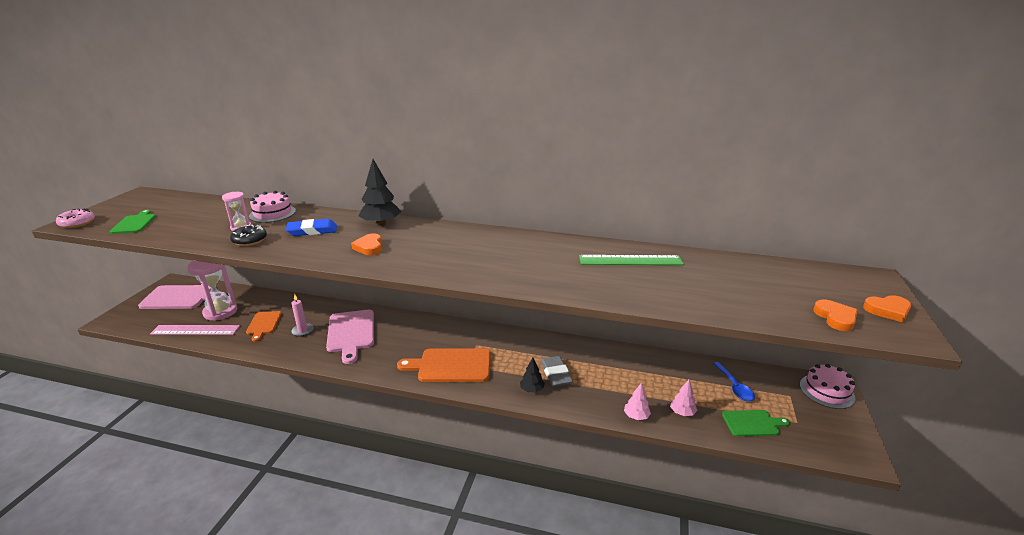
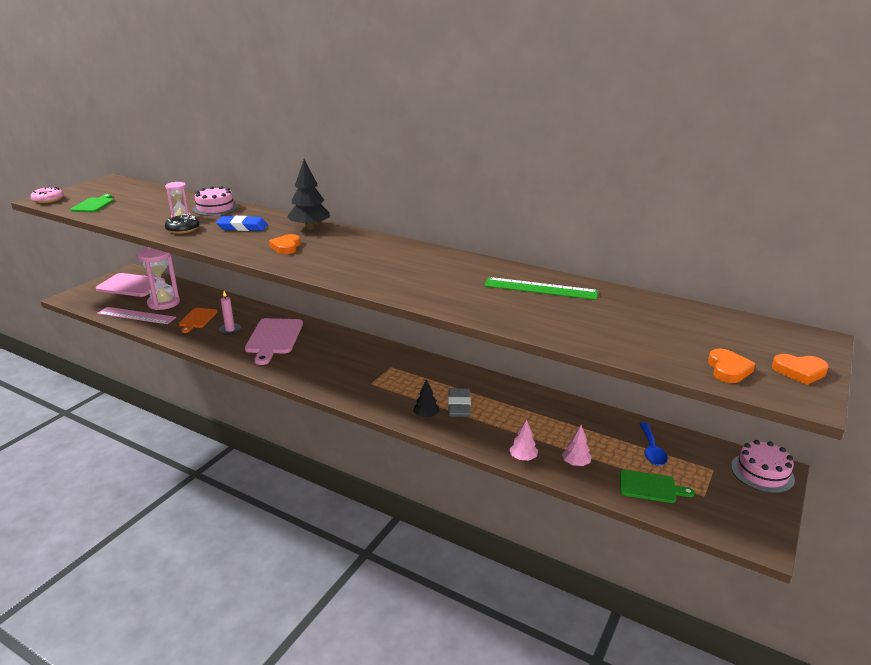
camera: 15 degrees right, 0 degrees up
(451, 365) = (356, 381): orange cutting board -> none

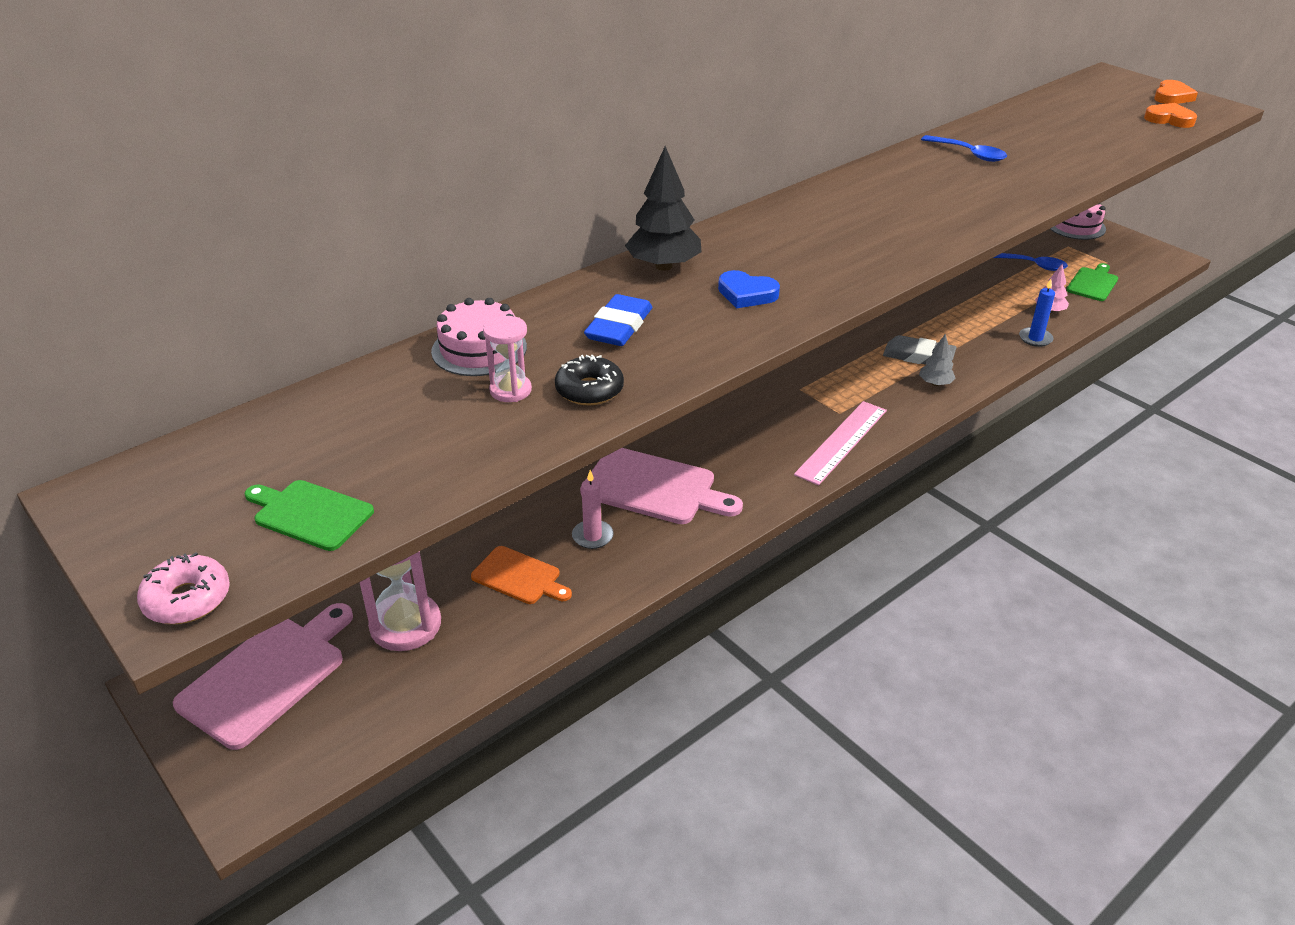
camera: 70 degrees left, 10 degrees up
(136, 316) = (444, 670): pink ruler -> pink ruler (842, 442)
(286, 247) = (746, 294): orange heart -> blue heart
(426, 416) = (935, 383): black tree -> grey tree
(523, 458) = (1035, 338): pink tree -> blue candle
(540, 288) = (969, 154): green ruler -> blue spoon

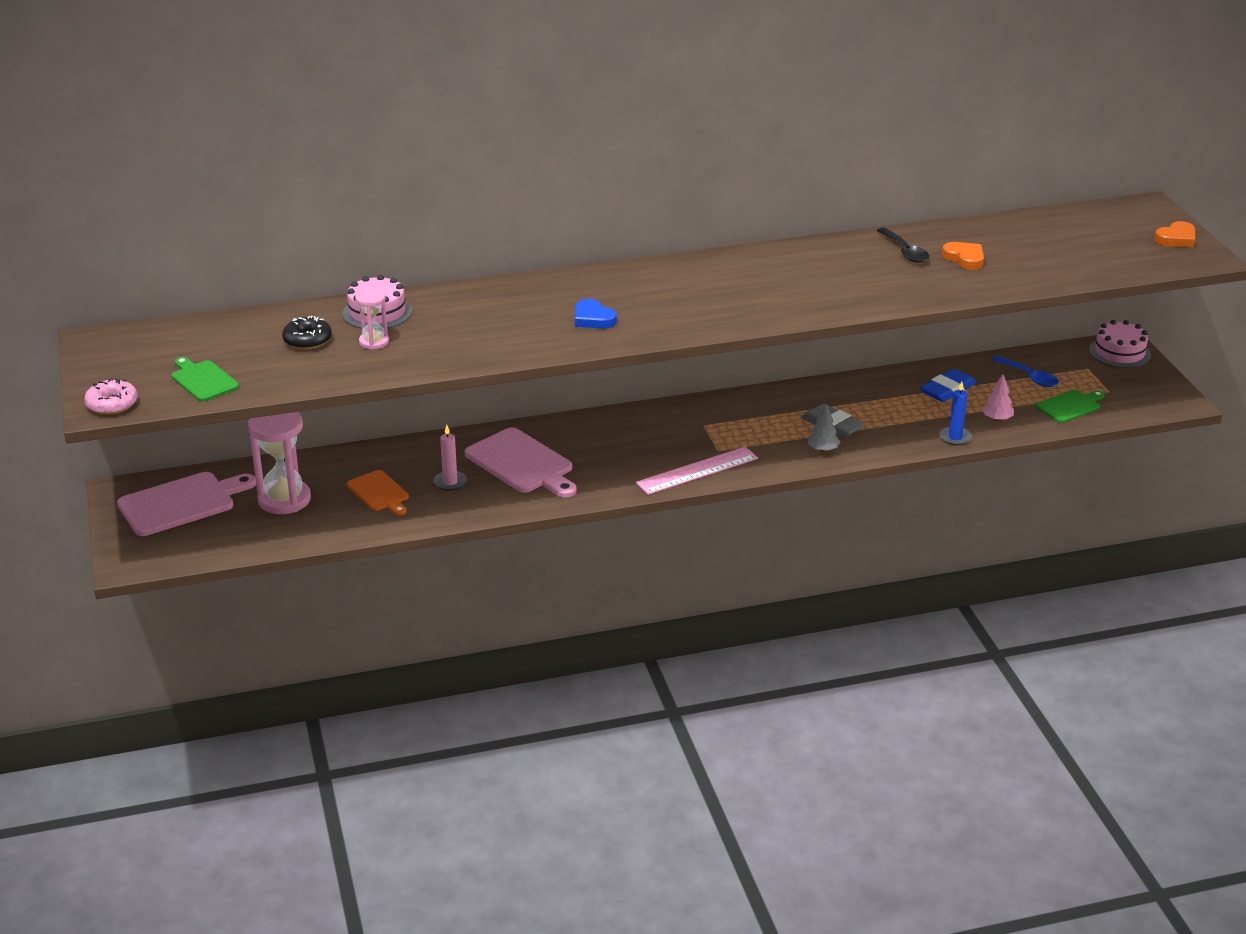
camera: 25 degrees right, 5 degrees down
(589, 390) = (423, 354): black donut -> black donut (307, 340)
(619, 326) = (481, 319): blue eraser -> blue eraser (947, 390)
(664, 266) = (555, 286): black tree -> none
(969, 154) = (905, 251): blue spoon -> black spoon
(1169, 119) = (1139, 259): orange heart -> orange heart (964, 258)

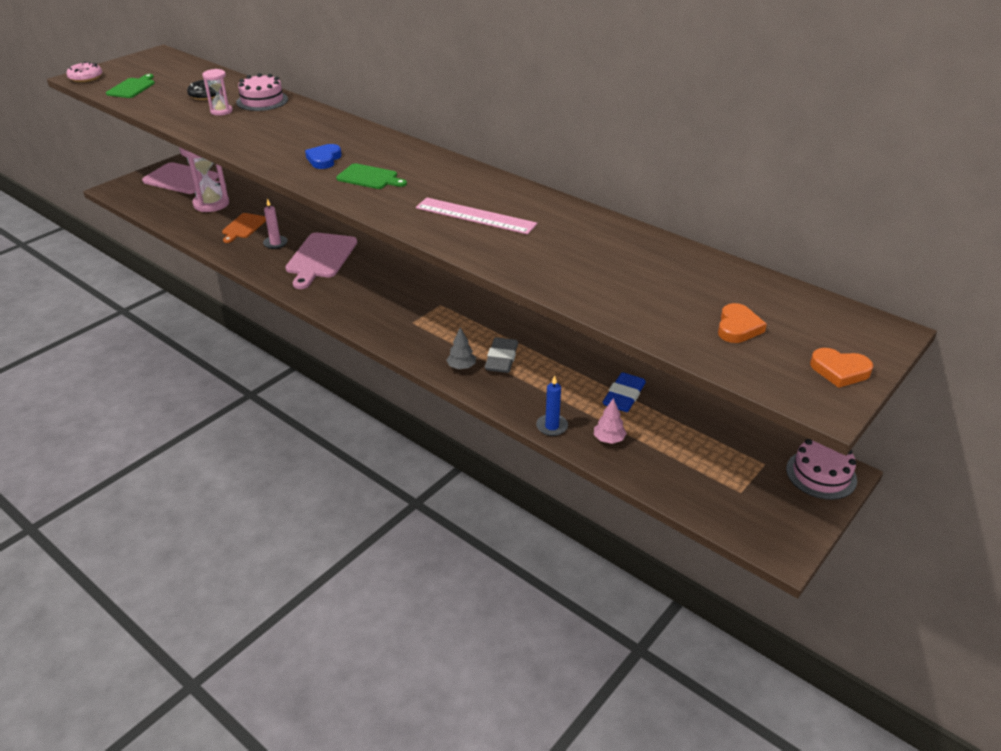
camera: 55 degrees right, 5 degrees up
(697, 471) = (375, 324): pink ruler -> pink ruler (475, 216)
(905, 251) = (590, 237): black spoon -> none
(947, 390) = (624, 396): blue eraser -> blue eraser turned 75 degrees counterclockwise
(964, 258) = (617, 267): orange heart -> orange heart (738, 327)
(1029, 377) = (702, 433): blue spoon -> none
(1070, 406) = (683, 476): green cutting board -> green cutting board (369, 177)

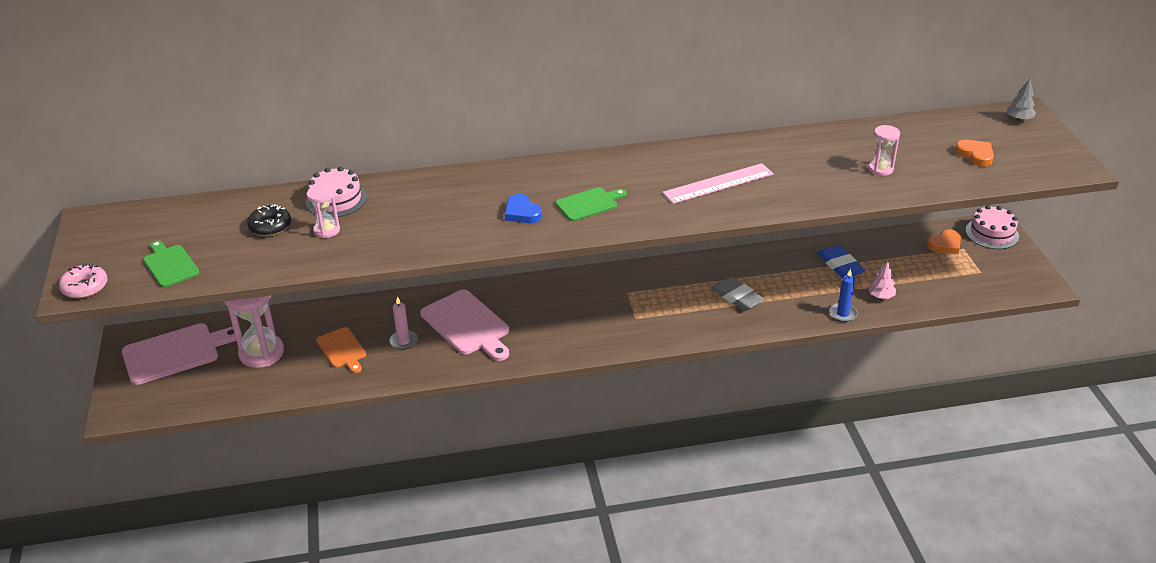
camera: 50 degrees left, 0 degrees up
(461, 367) = (726, 321): grey tree -> grey tree (1019, 119)
(621, 282) = (880, 169): none -> pink hourglass
(839, 370) = (1050, 147): orange heart -> orange heart (945, 245)

